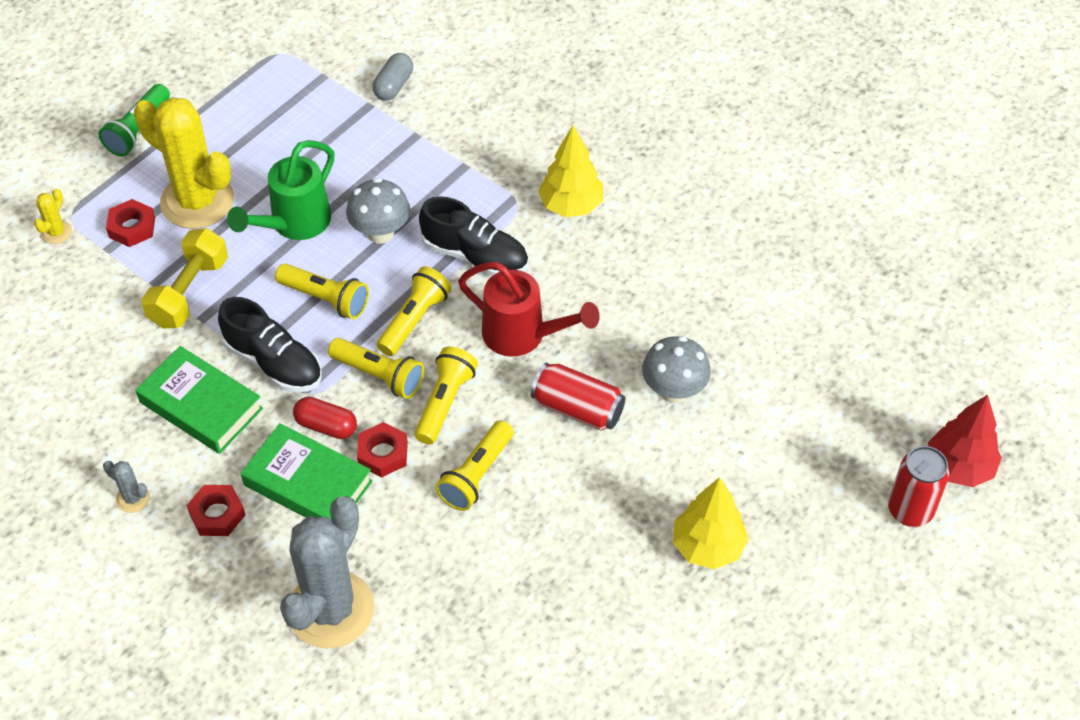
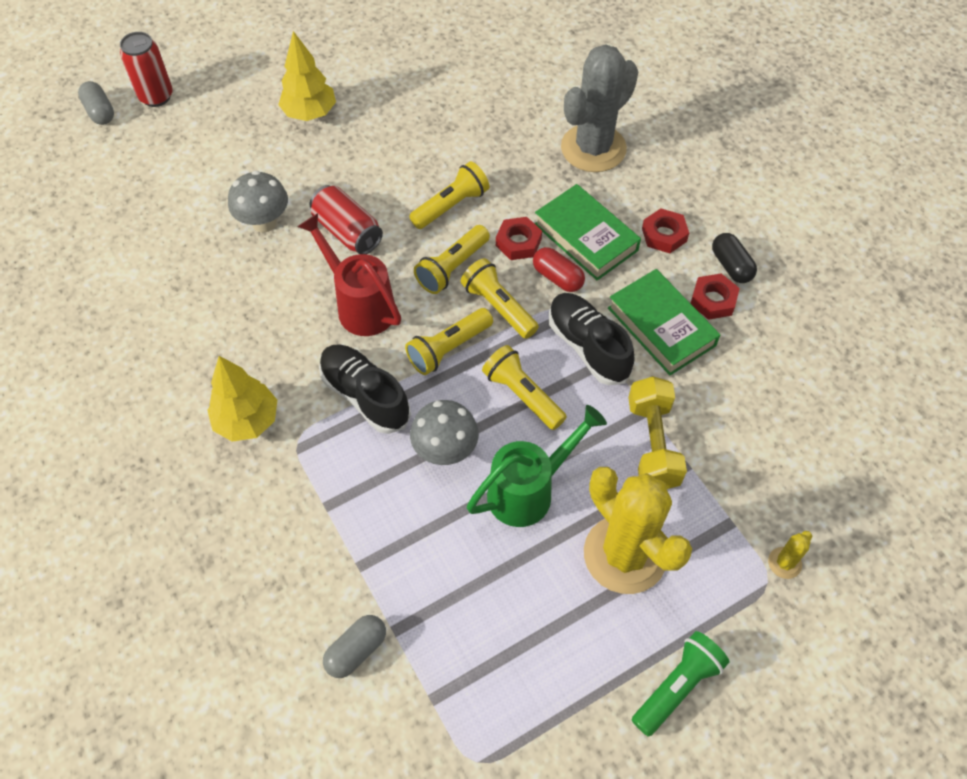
camera: 160 degrees left, 5 degrees up
(132, 227) = (701, 542): red nut -> red nut (713, 300)
(133, 498) = (731, 266): grey cactus -> black capsule
(189, 292) = (652, 444): yellow dumbbell -> yellow dumbbell turned 45 degrees counterclockwise
(958, 468) = (100, 112): red tree -> grey capsule

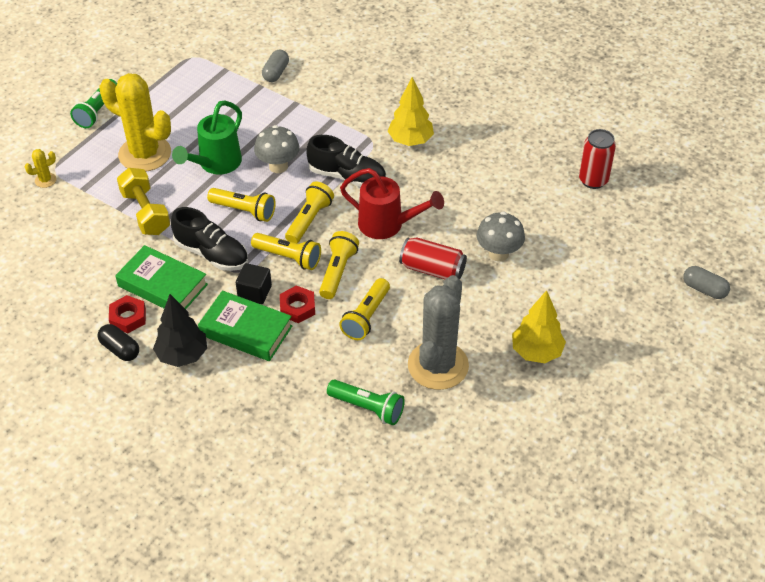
camera: 155 degrees right, 10 degrees down
(156, 96) = (674, 319): red can -> red can (593, 180)
(501, 121) = (368, 408): none -> green flashlight
(557, 277) = (254, 292): red capsule -> black cube
(593, 148) = (272, 412): grey cactus -> grey cactus (438, 365)
(664, 235) = (182, 355): red nut -> black tree
(784, 563) = (45, 180): yellow cactus -> yellow cactus turned 45 degrees clockwise

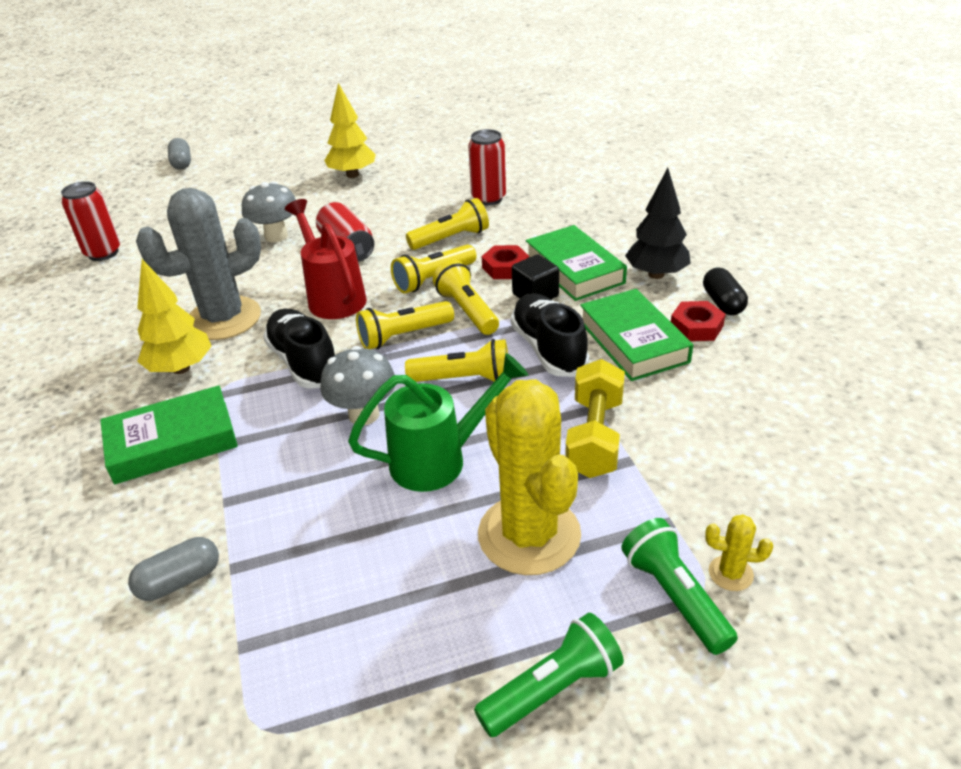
camera: 140 degrees left, 10 degrees down
(244, 211) = (464, 379): yellow flashlight -> yellow flashlight turned 120 degrees clockwise
(357, 110) = (172, 442): none -> green book
(368, 408) = (520, 190): green flashlight -> green flashlight (674, 596)
(384, 381) = (488, 198): none -> red can
(438, 365) = (435, 192): grey cactus -> grey cactus (224, 319)

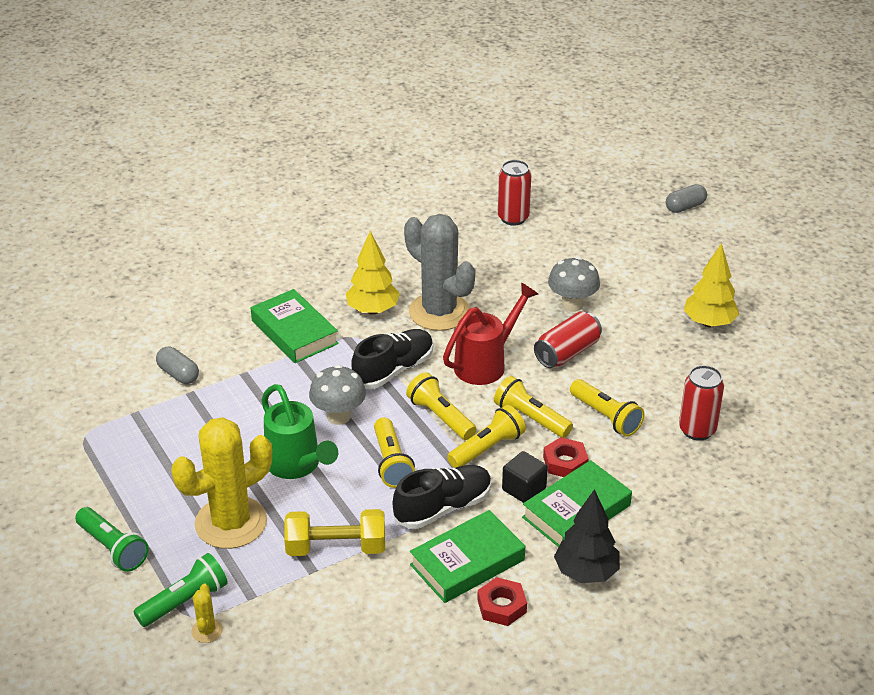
camera: 75 degrees right, 0 degrees up
(723, 303) = (548, 625): black capsule -> none

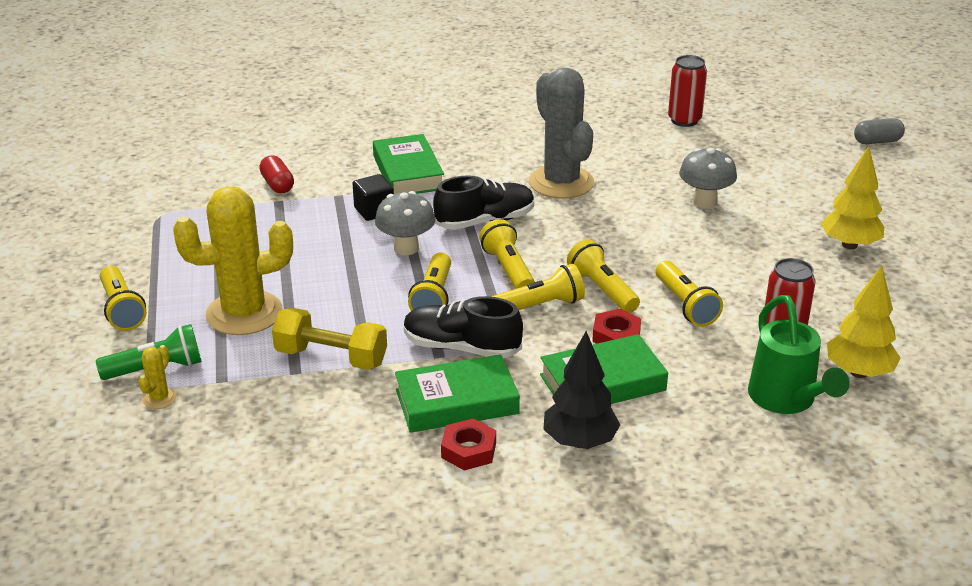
camera: 20 degrees right, 5 degrees down
(113, 548) = (122, 309): green flashlight -> yellow flashlight
(178, 374) = (277, 185): grey capsule -> red capsule
(297, 465) = (339, 280): green watering can -> green watering can (786, 400)
(372, 310) = (495, 169): yellow tree -> yellow tree (858, 372)
(443, 508) = (461, 347): black shoe -> black shoe turned 150 degrees counterclockwise
(486, 363) = (583, 234): red watering can -> none
(524, 489) = (557, 350): black cube -> black cube (374, 211)
(567, 353) = (675, 241): red can -> none

